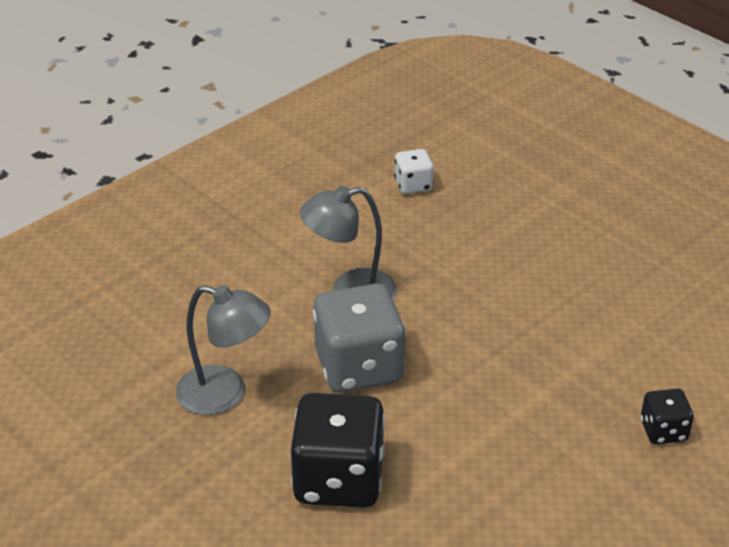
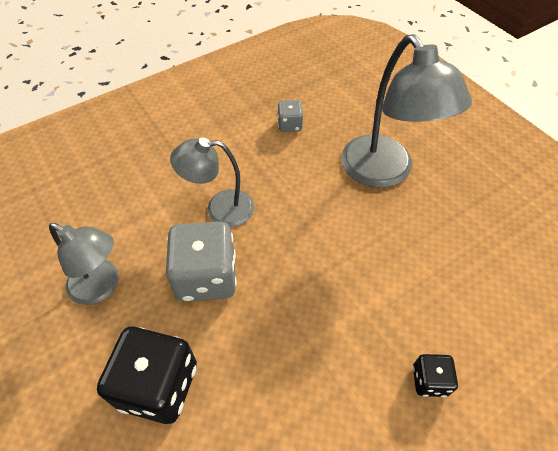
camera: 10 degrees right, 15 degrees up
(413, 185) = (290, 125): white dice -> grey dice
(558, 226) = (384, 172): none -> grey lamp

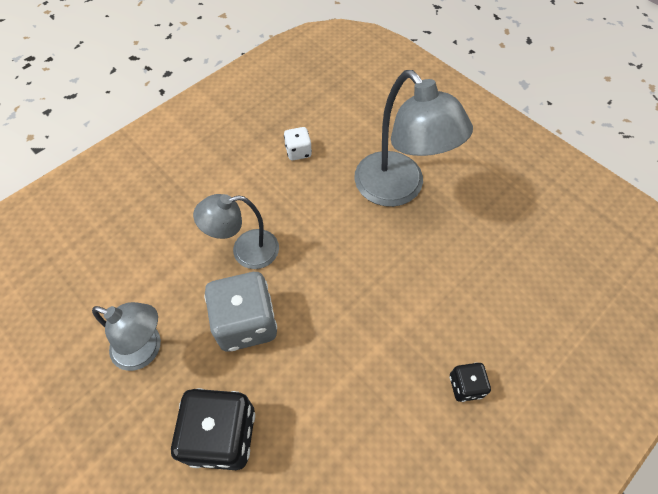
camera: 10 degrees left, 5 degrees up
(290, 125) = (298, 151): grey dice -> white dice

